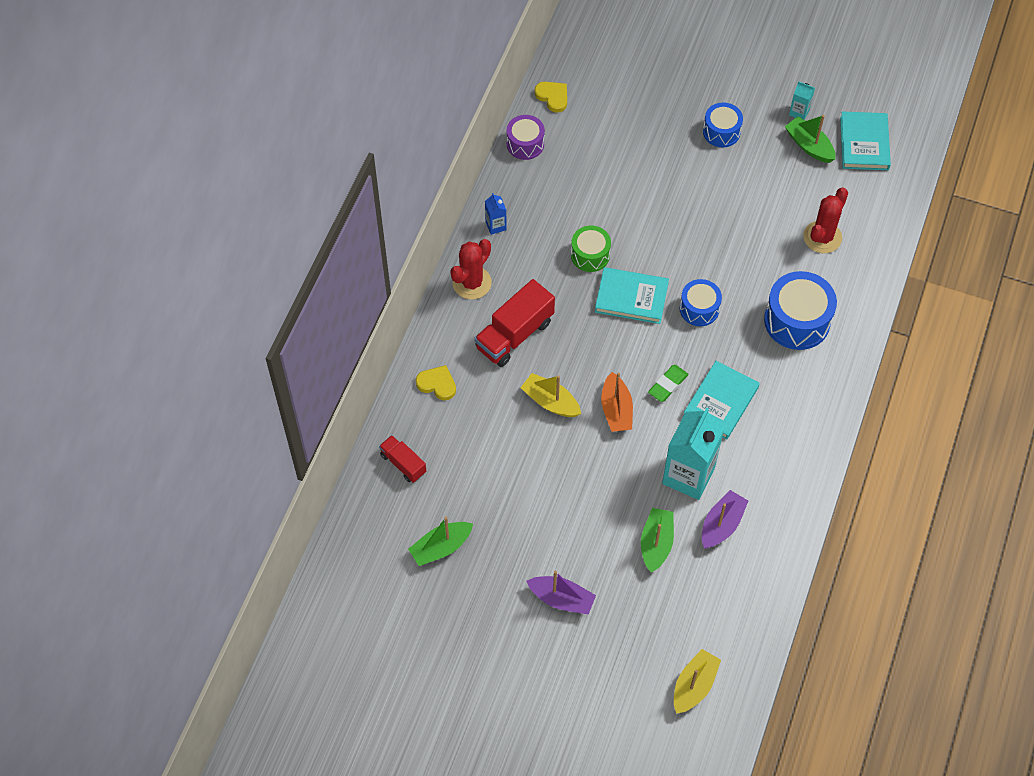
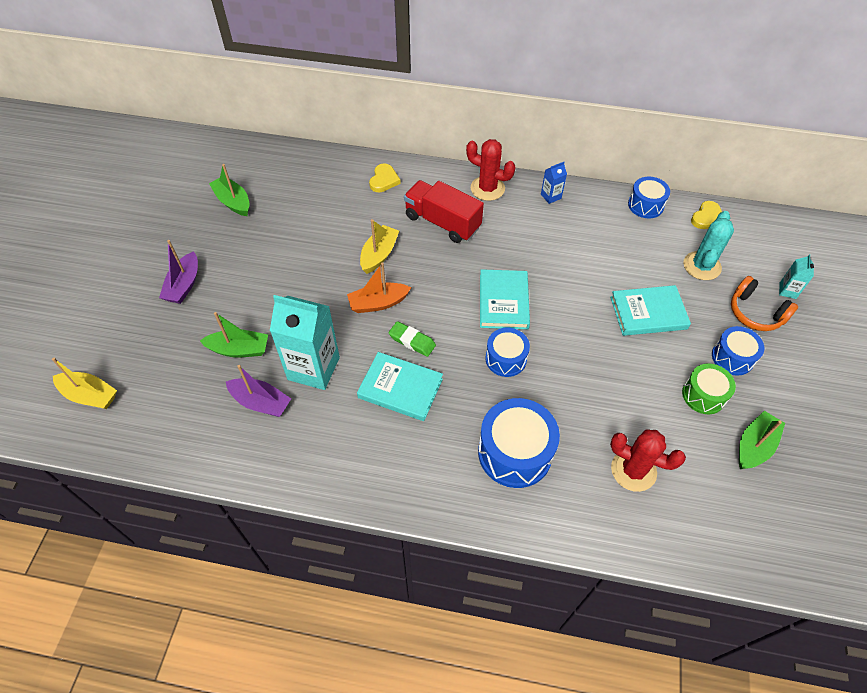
camera: 80 degrees right, 5 degrees down
(403, 464) = (307, 170): red truck -> none
(525, 144) = (645, 205): purple drum -> blue drum
(590, 255) = (541, 265): green drum -> green drum (703, 395)
(614, 121) = (702, 266): none -> turquoise cactus
(675, 98) = (755, 313): none -> orange headphones
(799, 112) = (796, 431): turquoise carton -> turquoise carton (787, 290)
(864, 143) = (786, 508): turquoise book -> turquoise book (648, 313)

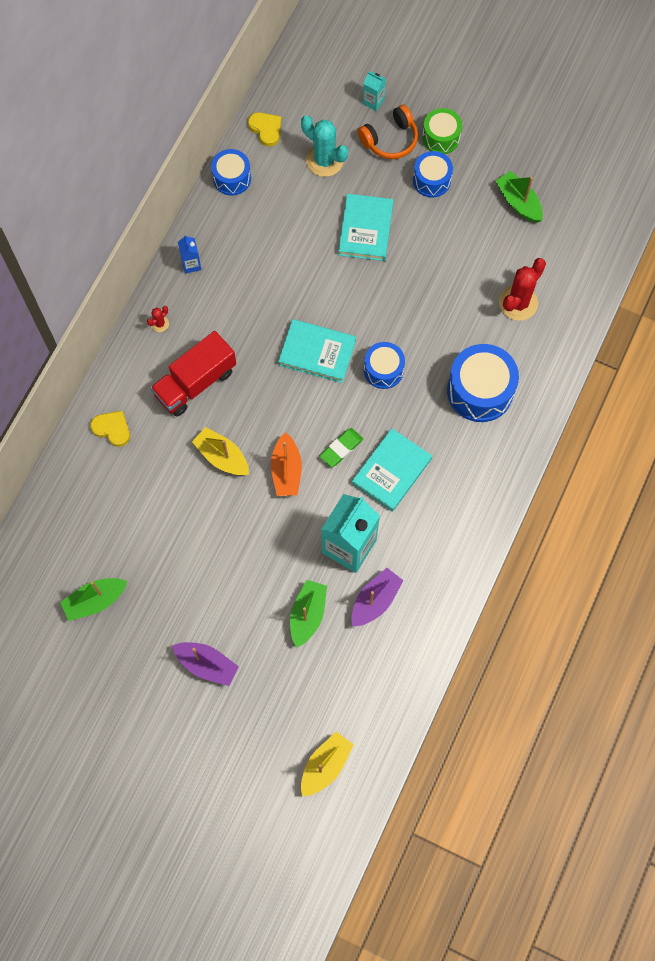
camera: 75 degrees left, 15 degrees up
(487, 188) = (160, 324): red cactus -> red cactus, size x0.46
(703, 395) = (462, 220): green drum -> green drum (441, 137)

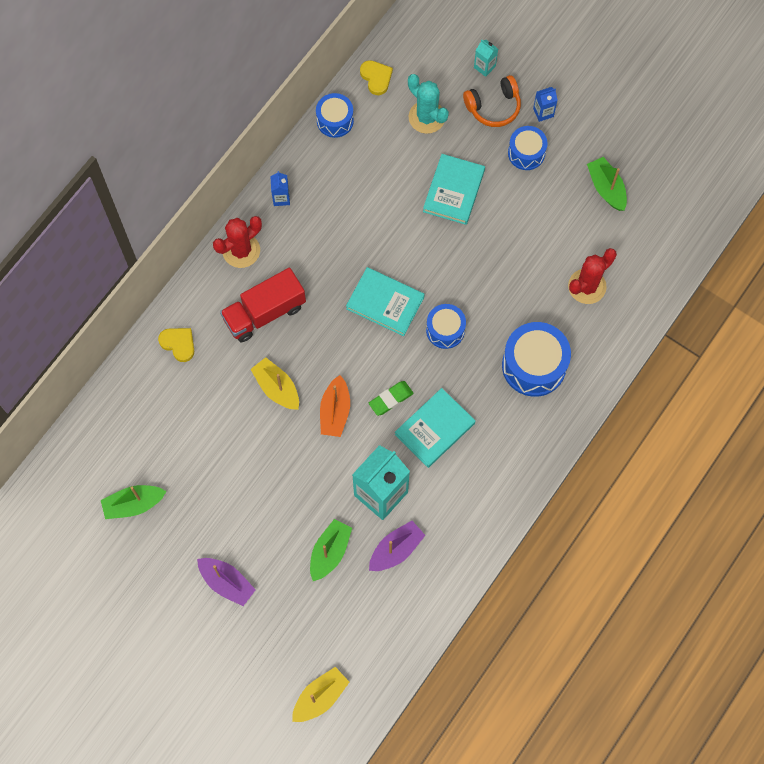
camera: 10 degrees right, 0 degrees up
(160, 324) = (241, 250): red cactus -> red cactus, size x2.15
(441, 137) = (543, 112): green drum -> blue carton

